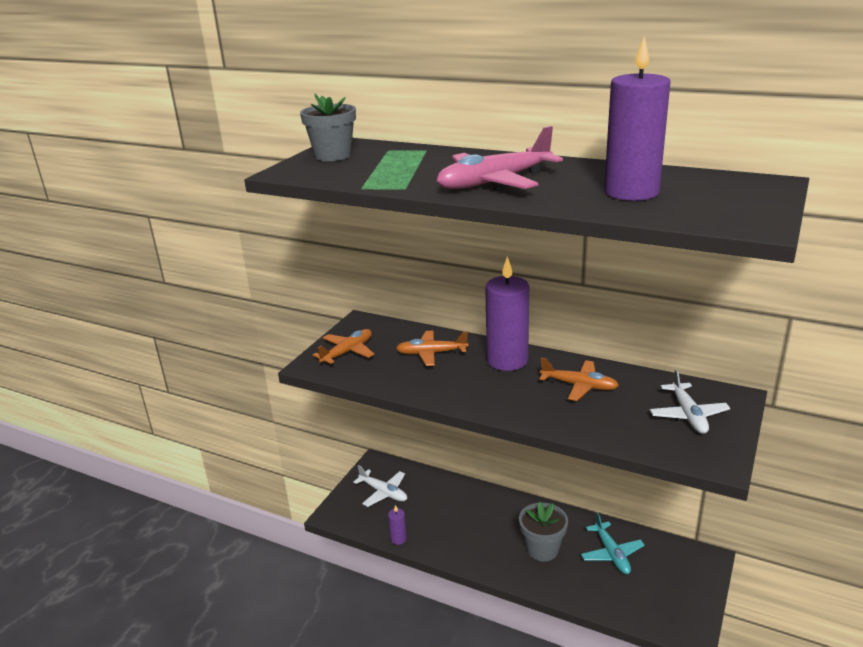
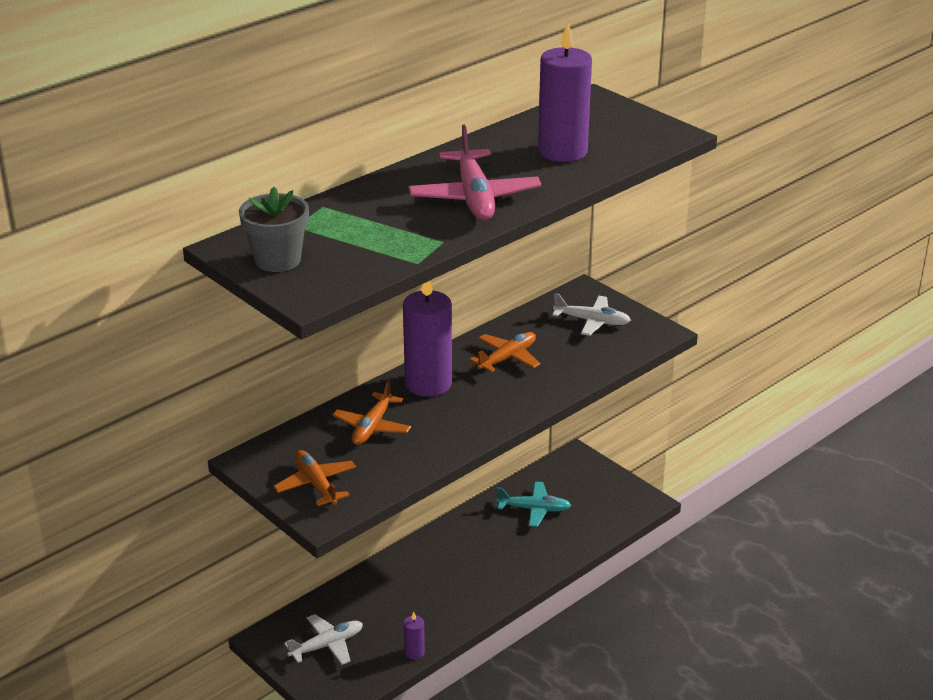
camera: 70 degrees left, 5 degrees up
(542, 549) = (499, 551): grey flower pot -> none

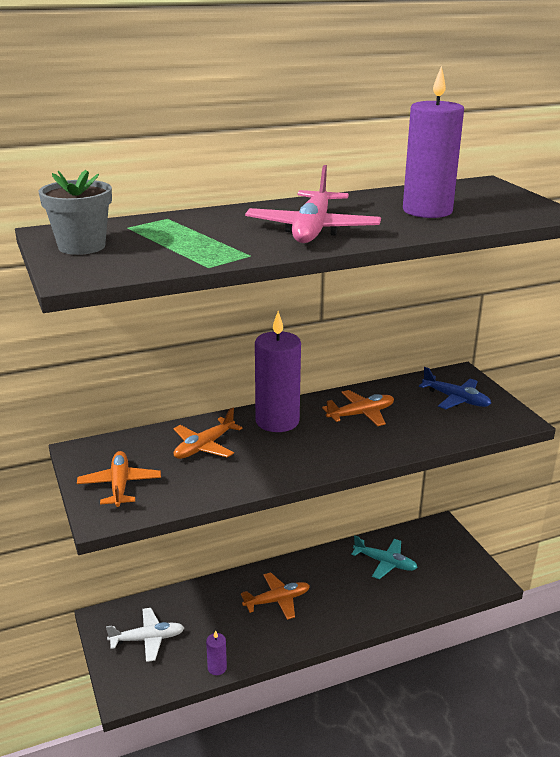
camera: 20 degrees right, 5 degrees down
(441, 574) = (277, 600): none -> orange plane
(592, 321) = (456, 399): white plane -> blue plane

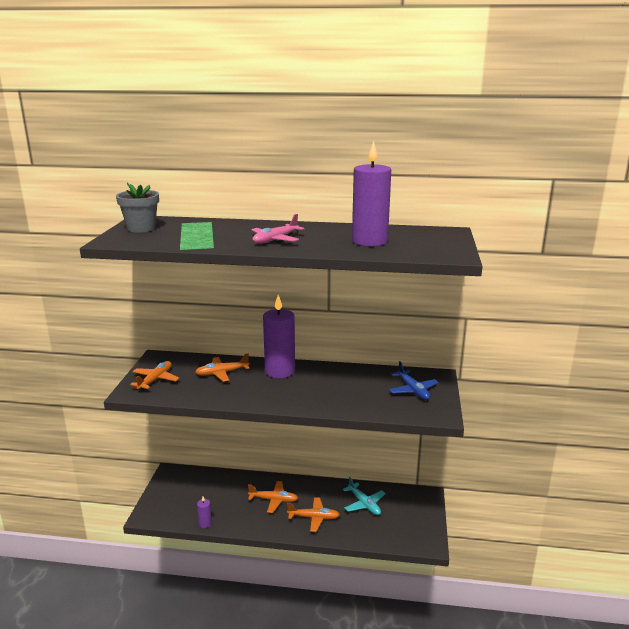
camera: 30 degrees right, 5 degrees down
(147, 639) = (183, 492): white plane -> none
(312, 230) = (275, 240): pink plane -> pink plane, size x0.66
(361, 414) = (336, 381): orange plane -> orange plane (314, 518)

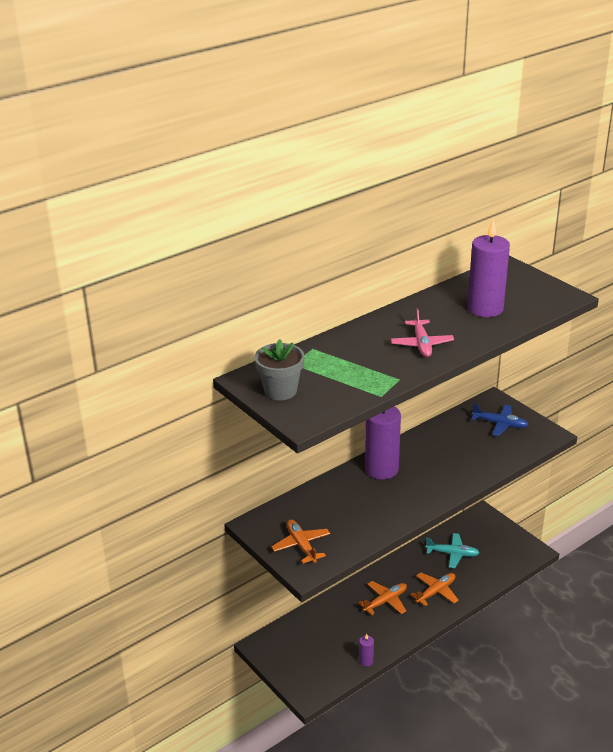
camera: 45 degrees left, 10 degrees up
(222, 373) = (341, 502): orange plane -> none

